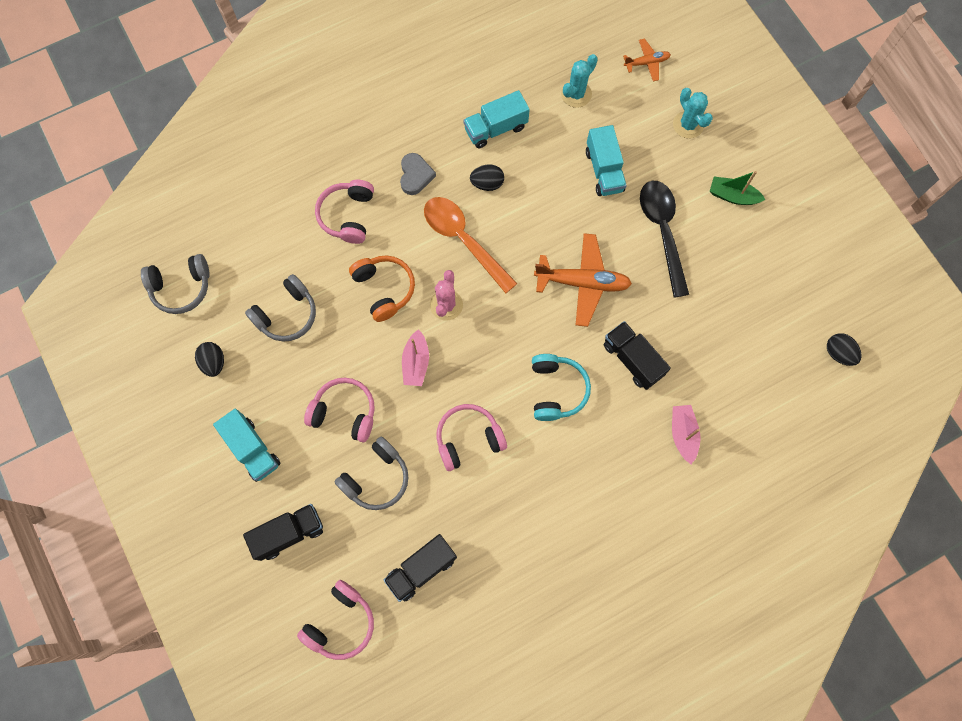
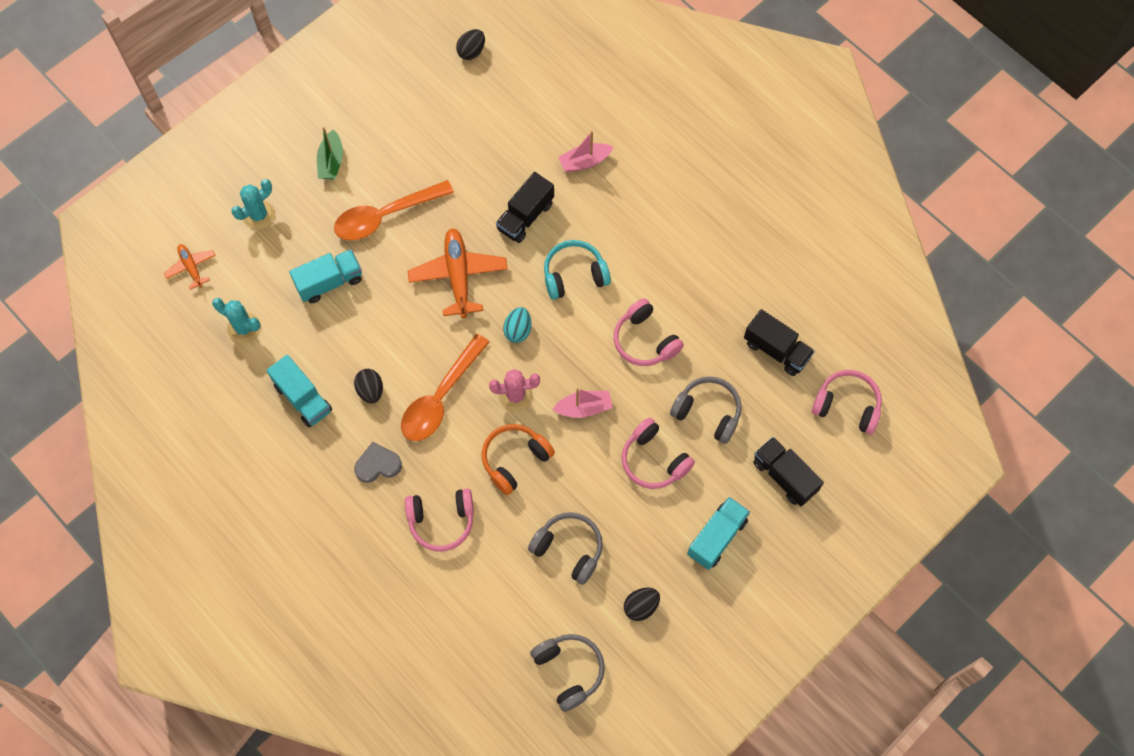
camera: 105 degrees left, 5 degrees down
(344, 412) = (653, 460): pink headphones -> pink headphones turned 45 degrees counterclockwise
(511, 323) = (518, 330): none -> turquoise egg
(662, 232) = (386, 215): black spoon -> orange spoon

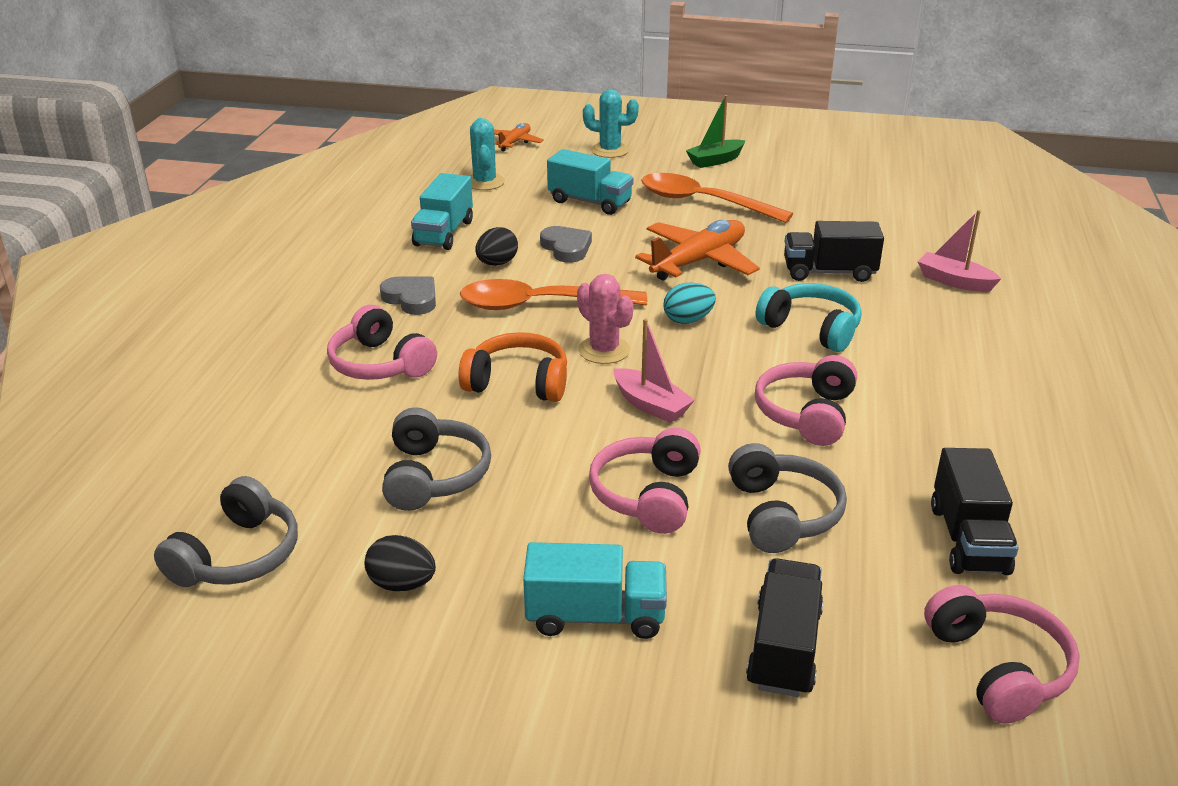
camera: 55 degrees right, 35 degrees down
(382, 338) = (566, 248): none -> grey heart
(471, 51) = (947, 180): black egg -> none

